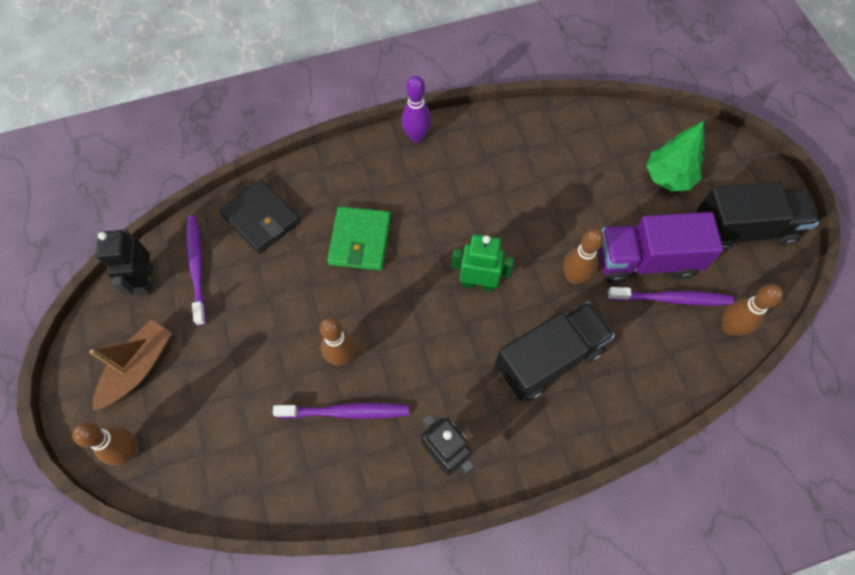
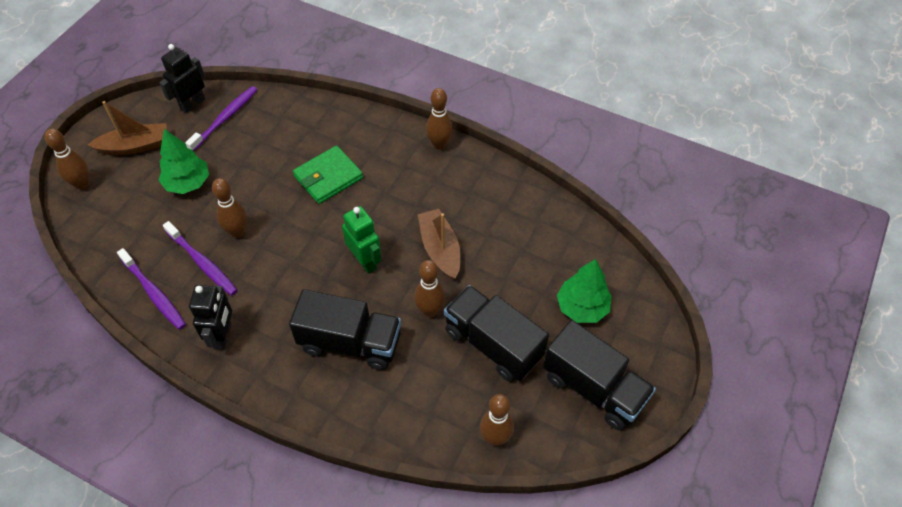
camera: 45 degrees right, 10 degrees down
(239, 356) = (188, 183): none -> green tree
(261, 218) = (290, 119): black wallet -> none
(416, 137) = (439, 144): purple bowling pin -> brown bowling pin
(522, 222) = (440, 249): none -> brown boat
(646, 260) = (493, 344): purple truck -> black truck
(672, 299) = (479, 383): purple toothbrush -> purple toothbrush (154, 293)

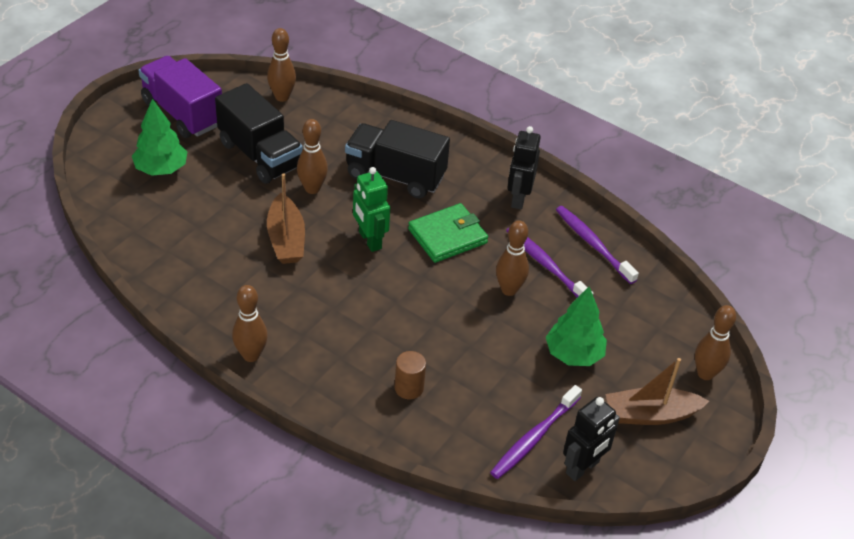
camera: 175 degrees left, 10 degrees down
(317, 138) = (409, 388): none -> brown cylinder
(328, 177) = (400, 335): green wallet -> green wallet (447, 236)
(593, 388) = (183, 113): black truck -> purple truck

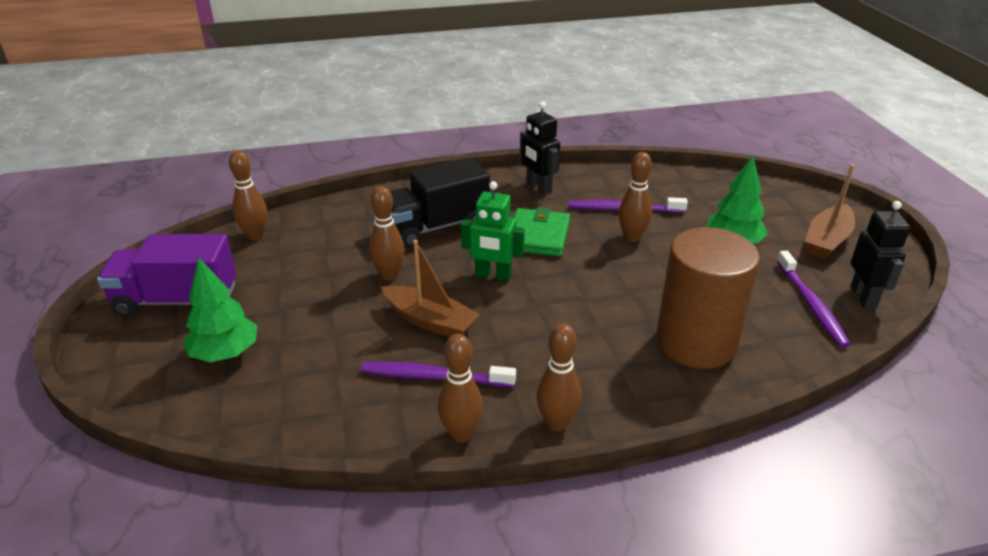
camera: 45 degrees left, 10 degrees down
(260, 155) = (304, 283): black truck -> none
(409, 388) = (695, 342): brown cylinder -> brown cylinder, size x2.46
(593, 244) = (624, 181): purple toothbrush -> purple toothbrush (433, 377)
(705, 373) = (803, 200): brown bowling pin -> brown bowling pin (461, 434)

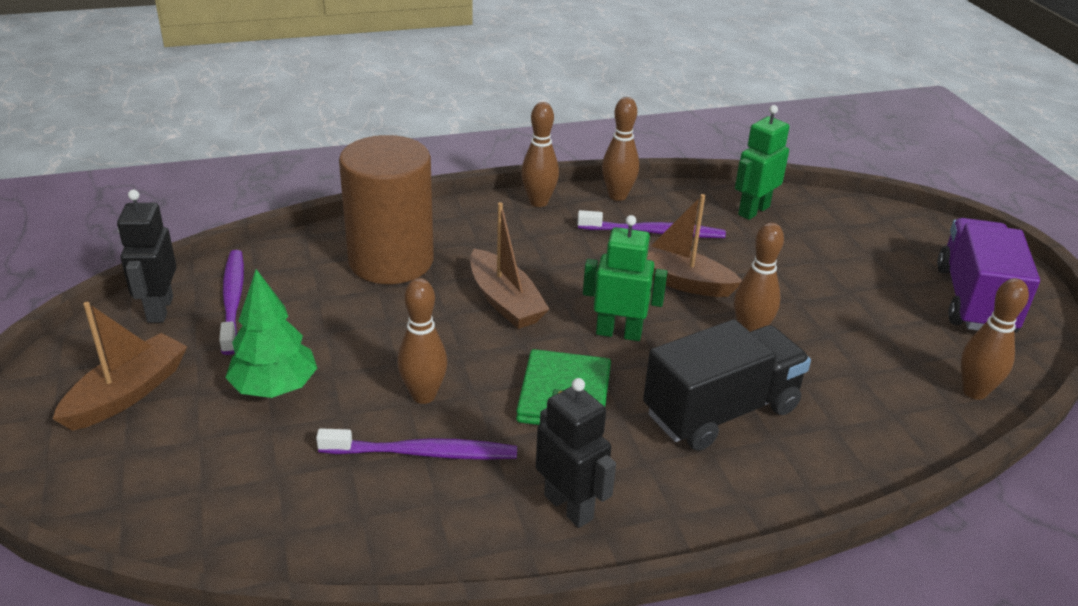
camera: 175 degrees right, 0 degrees up
(176, 300) = (974, 300): purple truck -> purple truck turned 75 degrees counterclockwise
(225, 353) = (866, 250): green tree -> none
(308, 409) = (753, 211): none -> green robot
(584, 302) = (505, 301): none -> brown boat

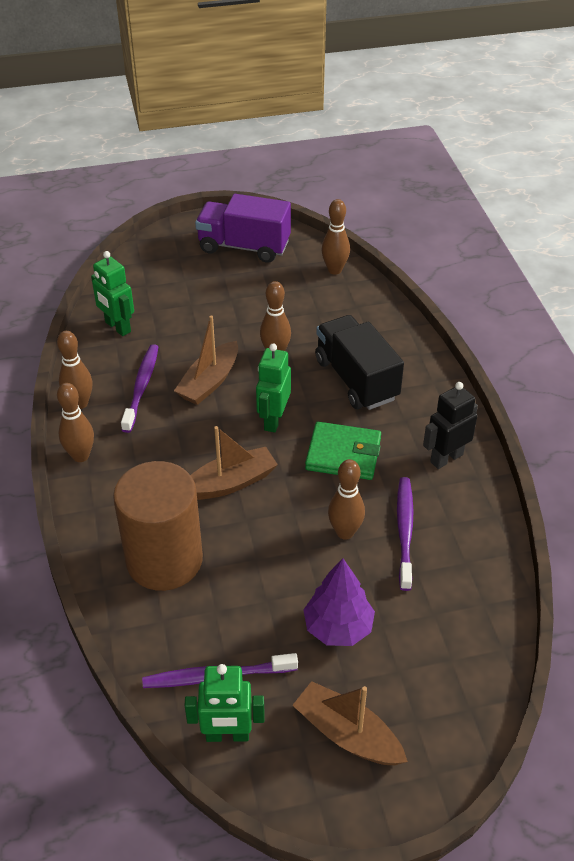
camera: 85 degrees left, 10 degrees up
(159, 309) = (227, 735): black robot -> green robot
(275, 388) = (338, 627): green tree -> purple tree

